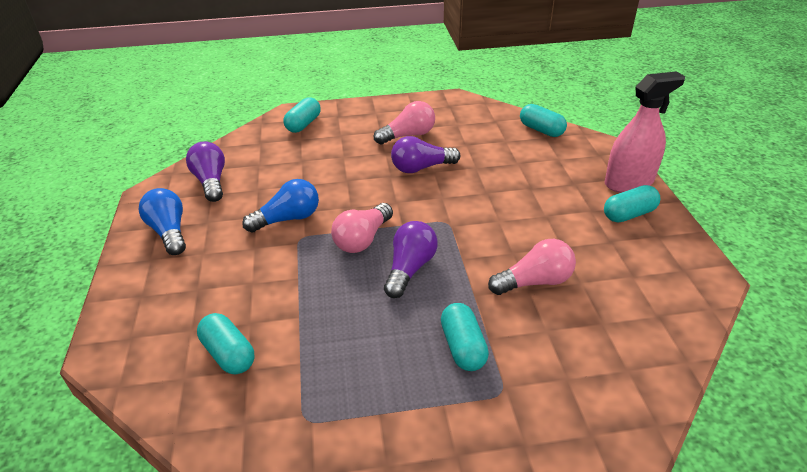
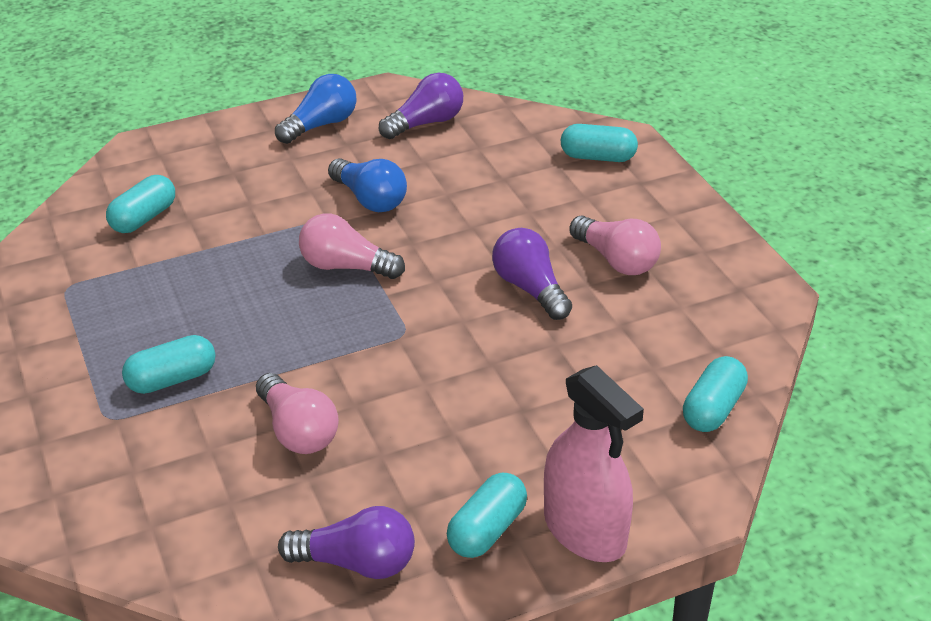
camera: 75 degrees right, 0 degrees up
(410, 268) = (299, 316): purple light bulb -> purple light bulb (356, 563)
(629, 214) = (487, 530): turquoise capsule -> turquoise capsule turned 75 degrees clockwise

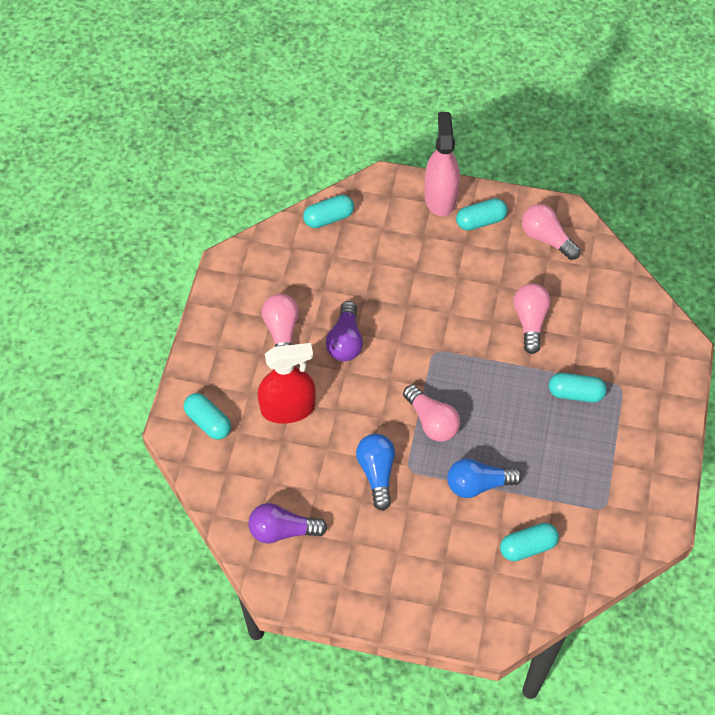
camera: 145 degrees left, 20 degrees up
(321, 125) = (353, 577): blue light bulb -> blue light bulb (478, 484)
(356, 563) = (546, 238): purple light bulb -> pink light bulb
(527, 203) = (288, 408): none -> red spray bottle

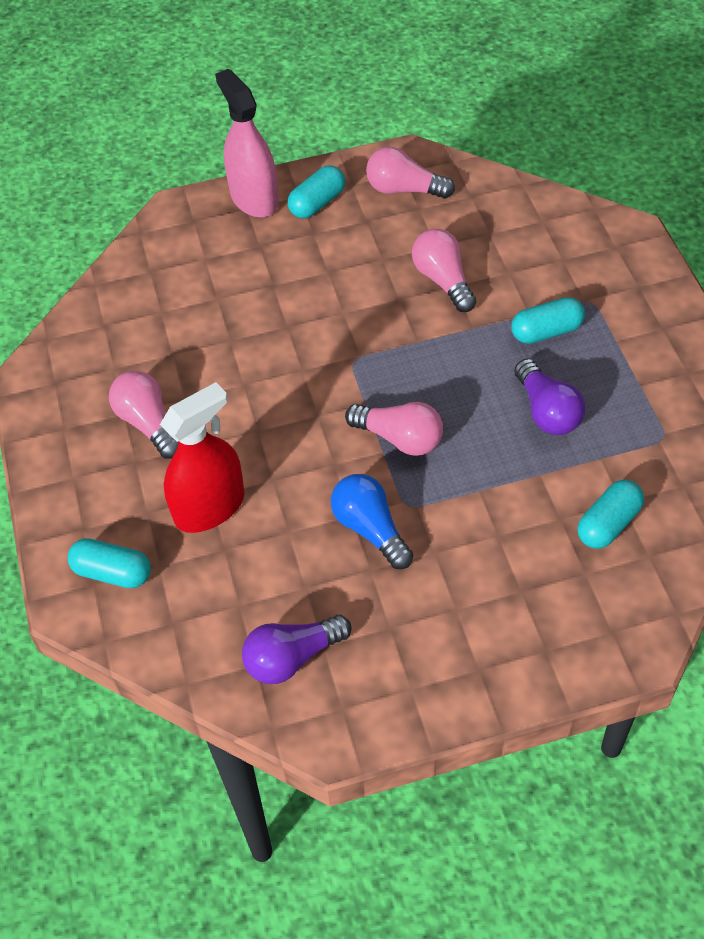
camera: 25 degrees left, 5 degrees down
(328, 218) = (132, 274): turquoise capsule -> none
(345, 341) = (236, 398): purple light bulb -> purple light bulb (547, 411)
(478, 484) = (502, 482): blue light bulb -> none

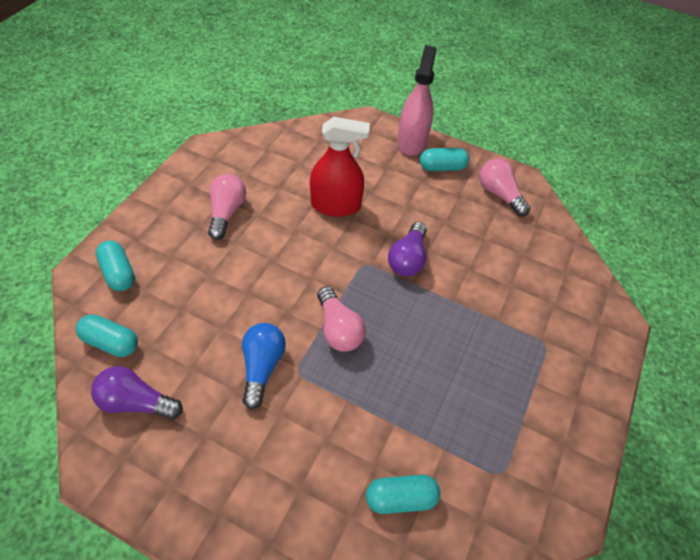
camera: 35 degrees right, 0 degrees up
(209, 507) = (201, 280): red spray bottle -> red spray bottle (335, 205)
(443, 280) = (466, 260): pink light bulb -> none
(546, 331) = (496, 339): turquoise capsule -> turquoise capsule (111, 342)
(547, 411) = (442, 388): purple light bulb -> purple light bulb (407, 259)

